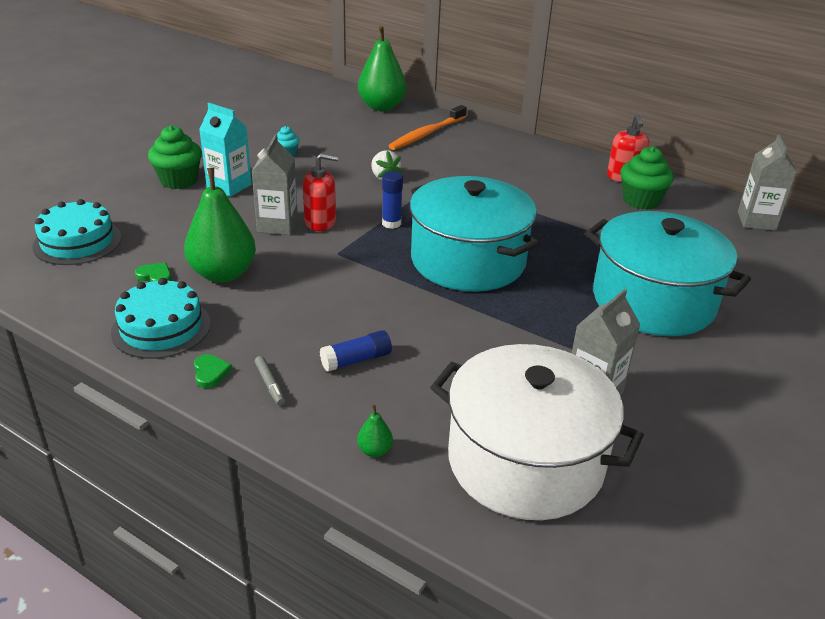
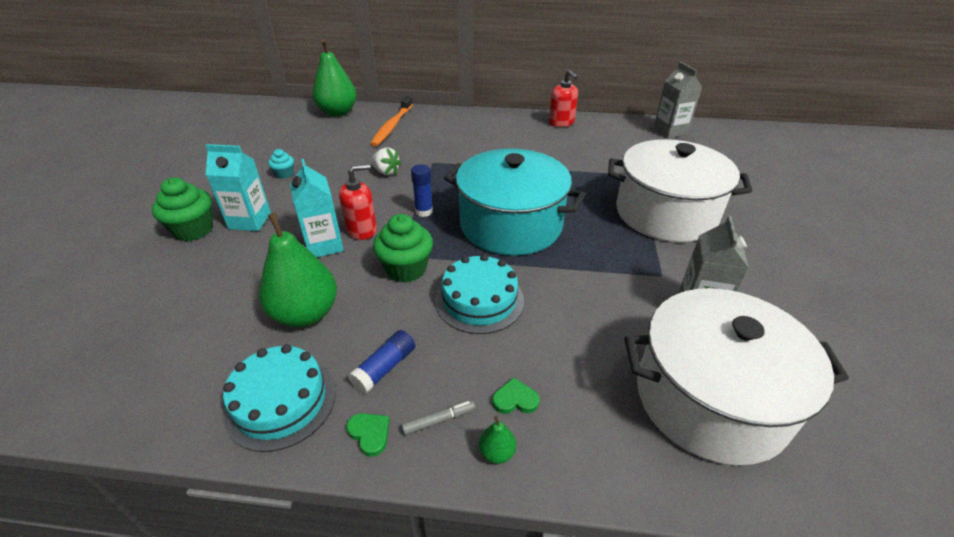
camera: 25 degrees left, 5 degrees up
(77, 242) = (118, 334): turquoise cake -> turquoise cake (479, 300)
(155, 276) = (235, 343): green heart -> green heart (515, 399)
(270, 384) = (439, 420): grey marker -> grey marker turned 60 degrees counterclockwise
(277, 225) = (324, 245): grey carton -> turquoise carton
(356, 360) = (497, 357): blue glue stick -> blue glue stick (384, 368)
(374, 450) = (588, 450): green pear -> green pear (497, 452)
(641, 200) = (588, 137): green cupcake -> green cupcake (406, 269)
(653, 301) = (665, 213): turquoise pot -> white pot

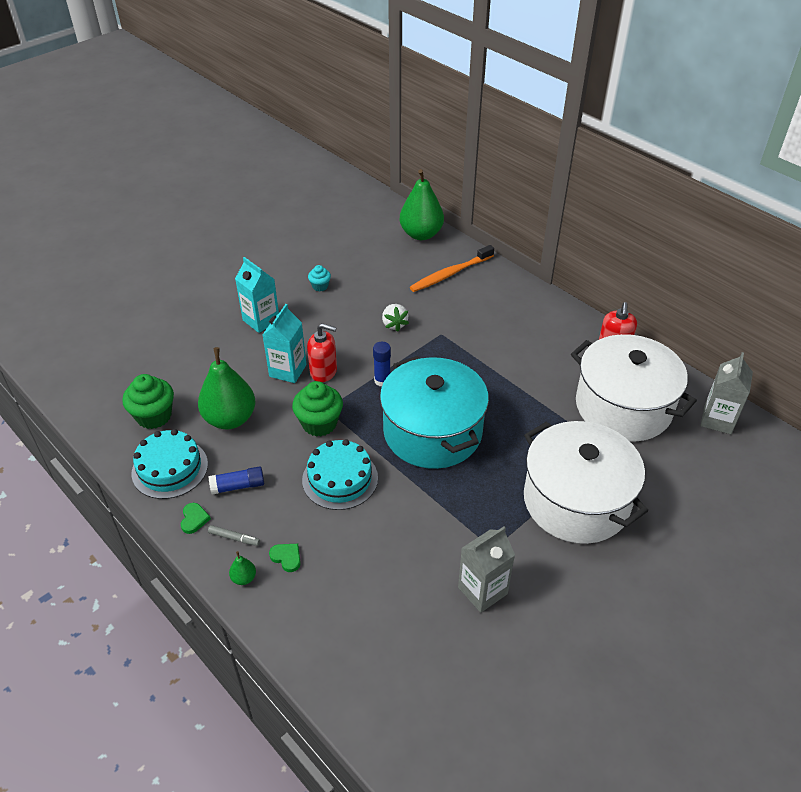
camera: 40 degrees right, 5 degrees up
(193, 230) = (222, 309): green cupcake -> green cupcake (154, 416)
(710, 399) = (402, 647): white pot -> white pot (623, 407)

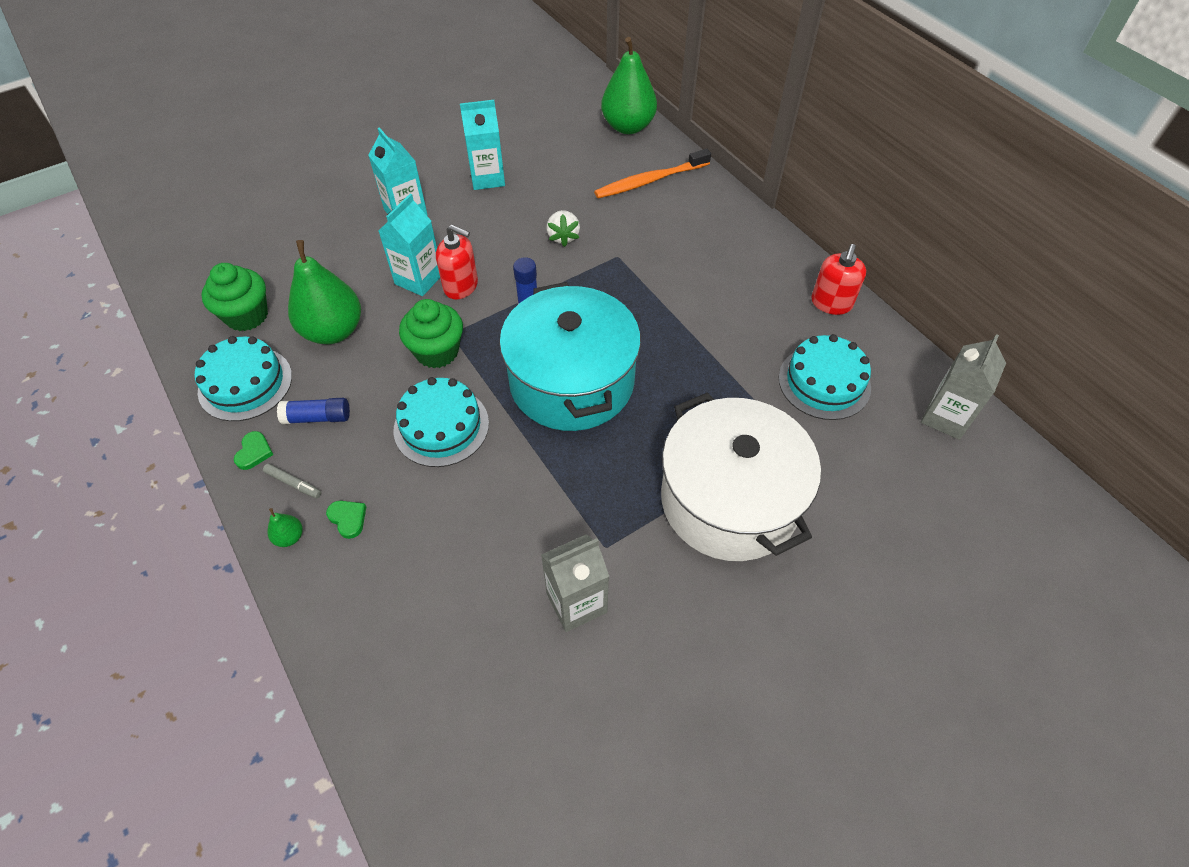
camera: 10 degrees right, 10 degrees up
(320, 286) = (487, 178): turquoise cupcake -> turquoise carton
(623, 407) = (824, 382): white pot -> turquoise cake

